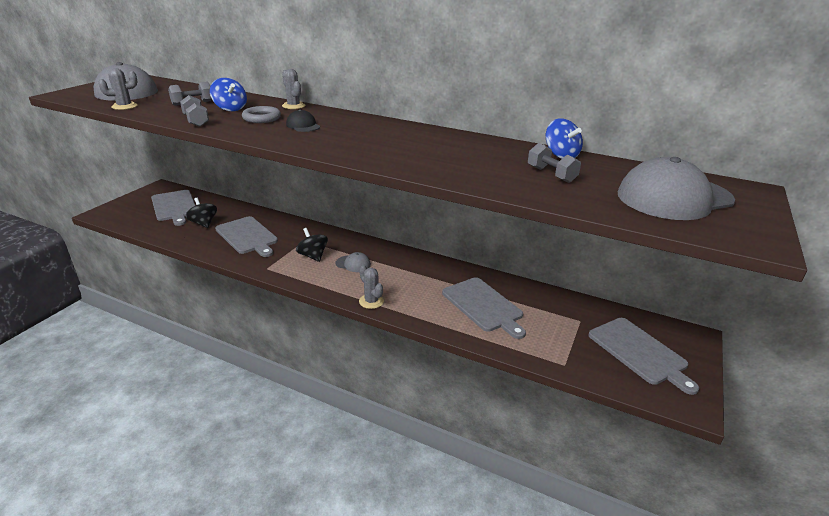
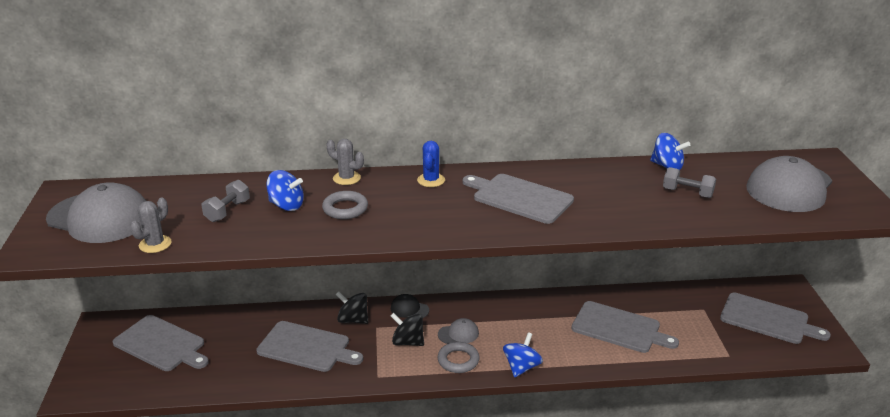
camera: 30 degrees left, 0 degrees up
(196, 121) = (283, 238): grey dumbbell -> none
(204, 223) = (232, 352): black spinning top -> black spinning top (353, 320)
(303, 125) = (404, 205): black cap -> black cap (409, 309)
(331, 279) = (458, 360): none -> grey ring
(347, 119) = (431, 180): none -> blue cactus
(371, 301) = (521, 367): grey cactus -> blue spinning top
(394, 142) = (519, 198): none -> grey cutting board

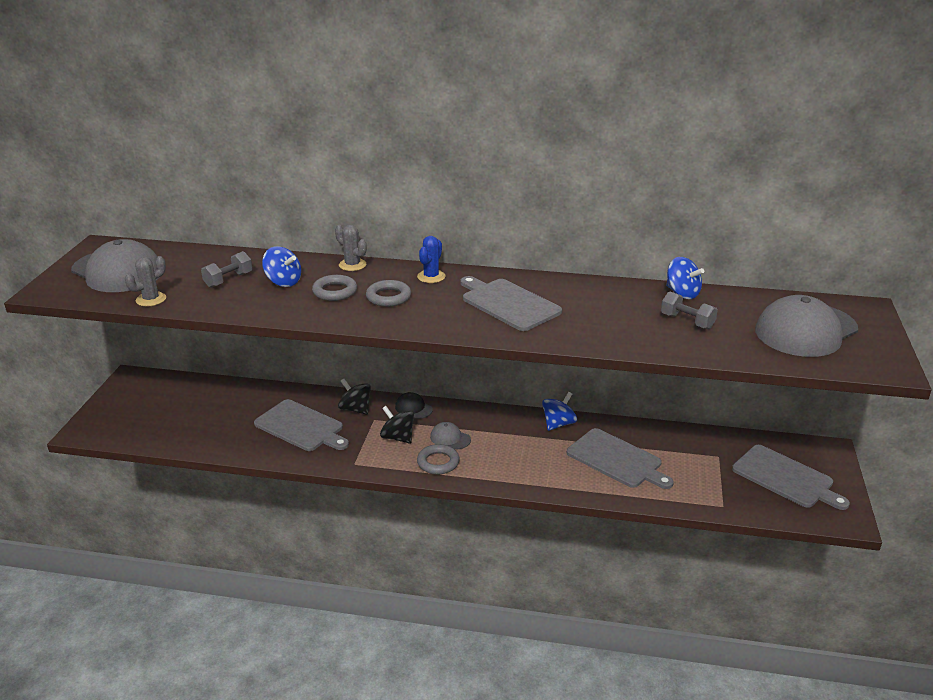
camera: 15 degrees right, 0 degrees up
(161, 344) = (175, 403): grey cutting board -> none
(402, 207) = (388, 297): none -> grey ring
(458, 334) = (450, 438): grey cap -> grey cap turned 150 degrees counterclockwise
(521, 367) = (497, 479): blue spinning top -> blue spinning top (558, 424)

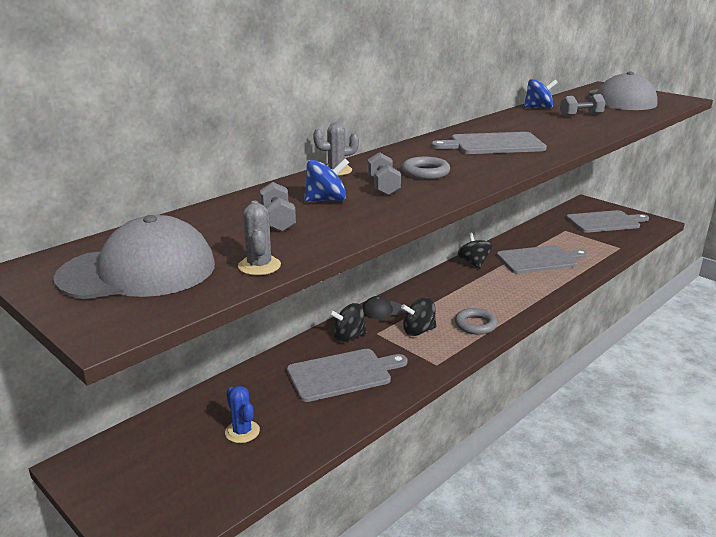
camera: 55 degrees left, 5 degrees down
(335, 291) = (383, 186): grey ring -> grey dumbbell
(431, 277) = (408, 153): blue cactus -> blue cactus (242, 432)
(450, 438) = (446, 309): grey cap -> none
(558, 424) = (474, 263): blue spinning top -> black spinning top

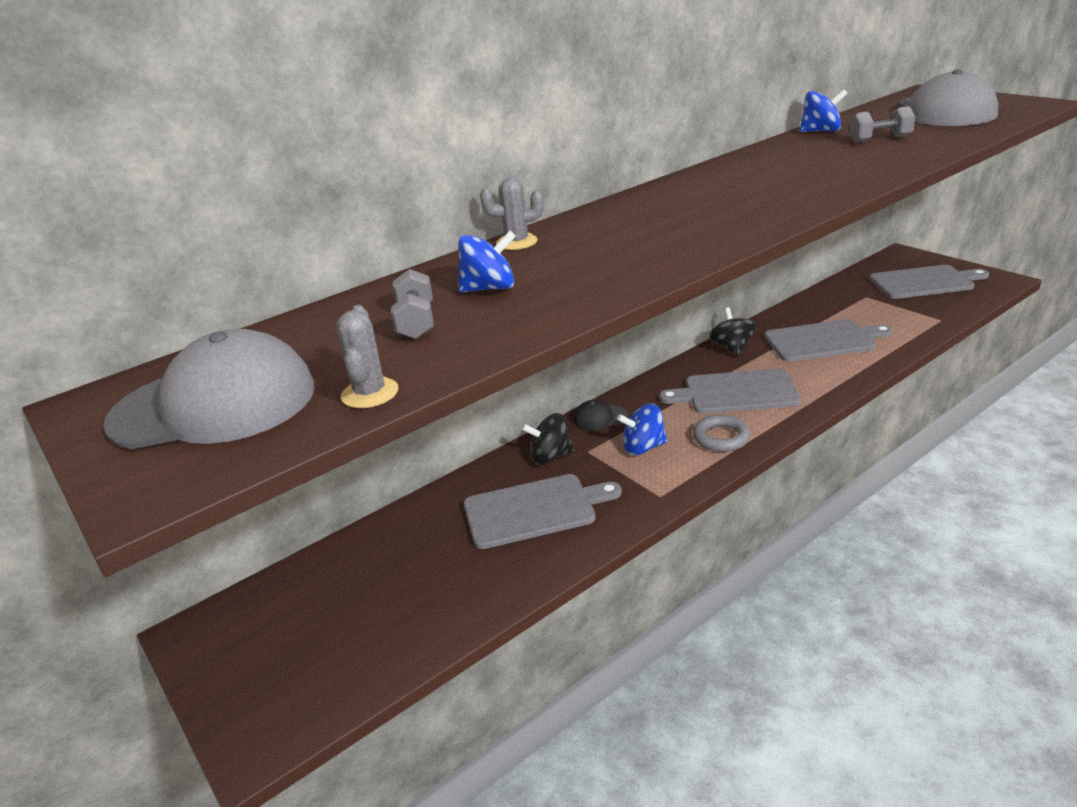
camera: 10 degrees right, 5 degrees up
(242, 432) = (395, 590): blue cactus -> none
(383, 186) = (571, 264): grey dumbbell -> none
(418, 331) = (643, 447): black spinning top -> blue spinning top
(425, 172) = (636, 239): grey ring -> none
(493, 144) = (742, 191): grey cutting board -> grey cutting board (736, 392)

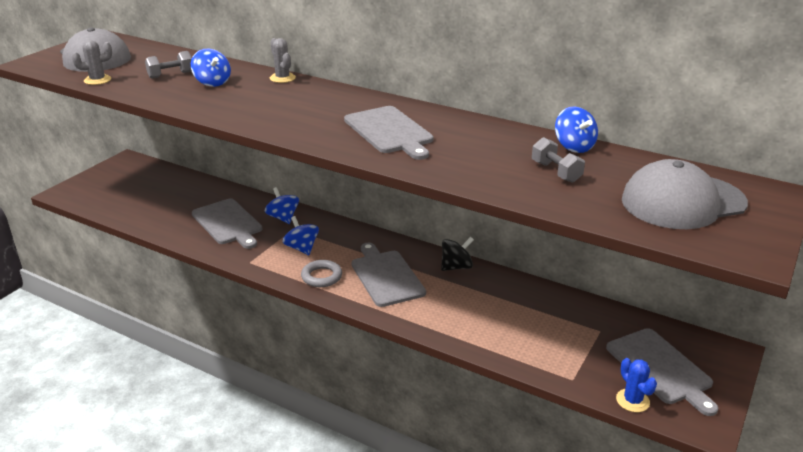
camera: 65 degrees right, 0 degrees up
(550, 457) = (283, 218): black spinning top -> blue spinning top
(600, 418) = (333, 227): black cap -> none
(823, 341) = (491, 311): grey cutting board -> grey cutting board (389, 131)
(971, 300) = (632, 400): none -> blue cactus

